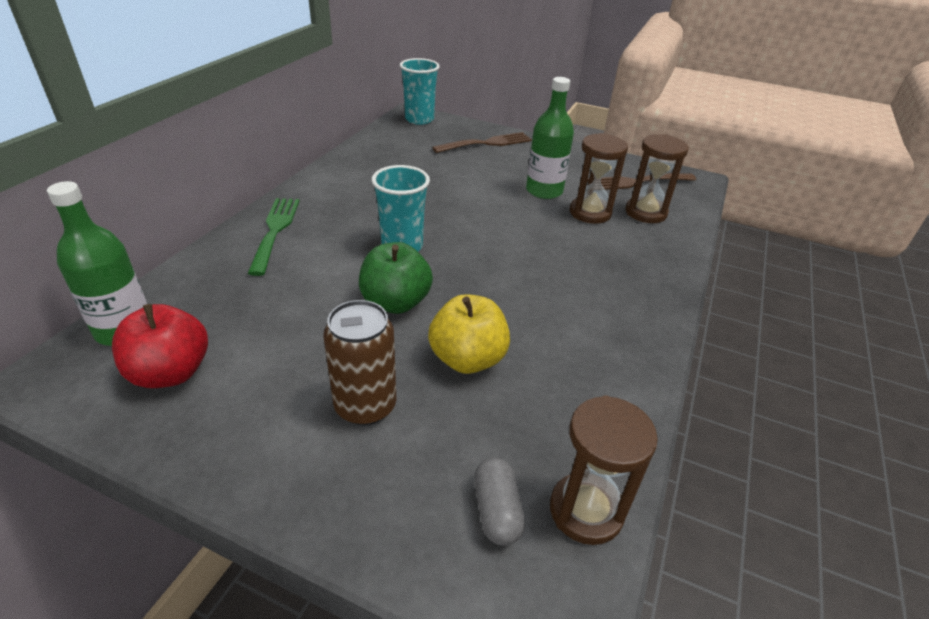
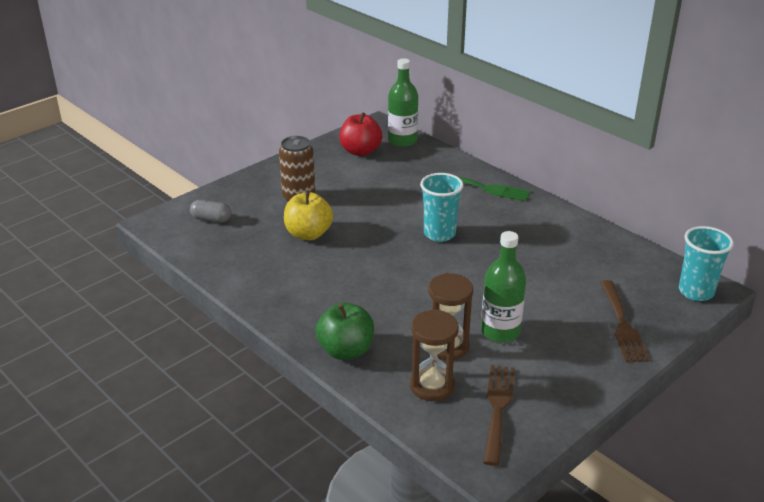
camera: 115 degrees right, 5 degrees down
(395, 302) = (376, 220): green apple -> green apple (346, 350)
(586, 511) = (189, 242): brown hourglass -> none

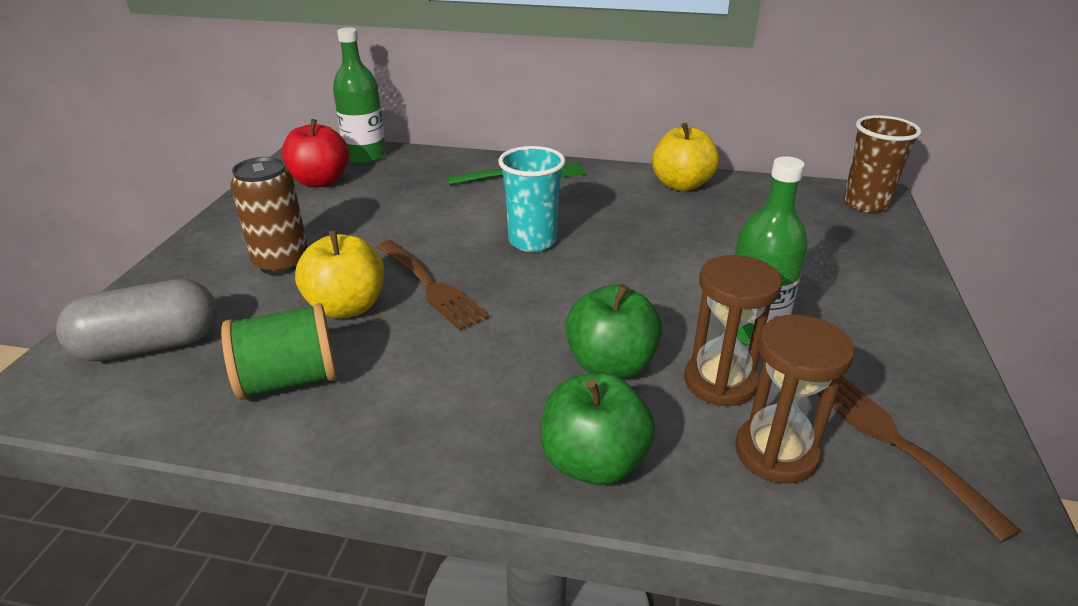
camera: 35 degrees left, 0 degrees up
(211, 219) = (150, 345): grey capsule -> grey capsule, size x1.74
(254, 259) = (289, 380): none -> green spool
(403, 315) = (610, 365): none -> green apple
(580, 231) = (681, 185): none -> yellow apple
(622, 325) = (857, 264): brown fork -> brown fork (431, 286)
(696, 292) = (865, 203): turquoise cup -> brown cup

